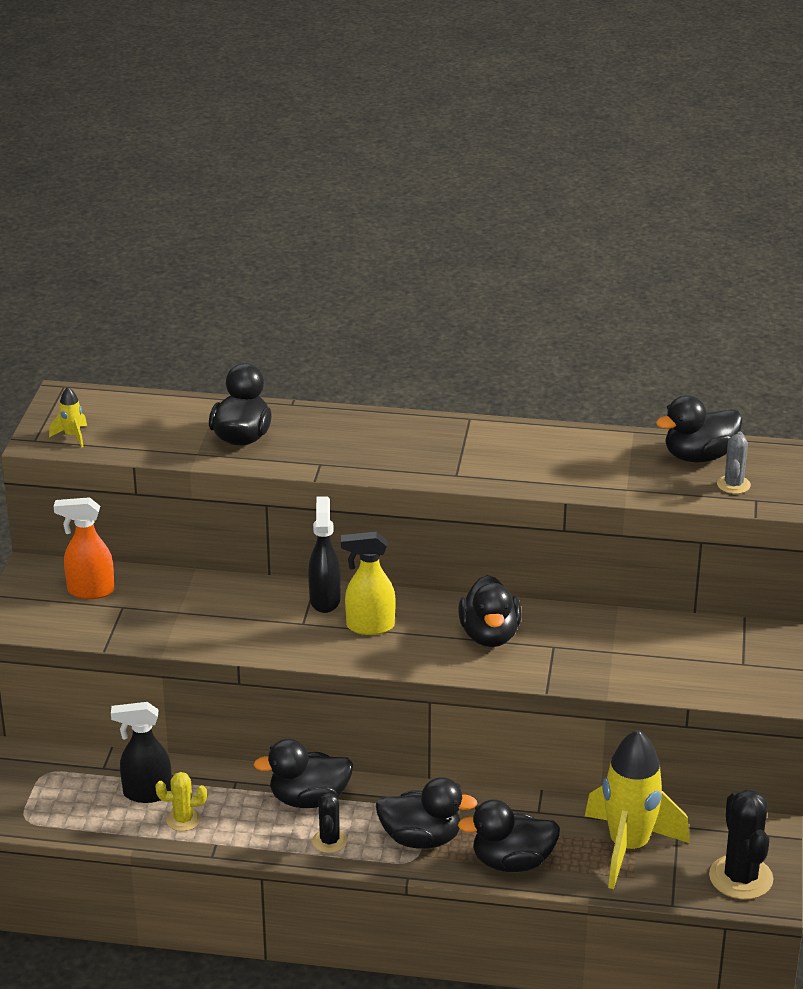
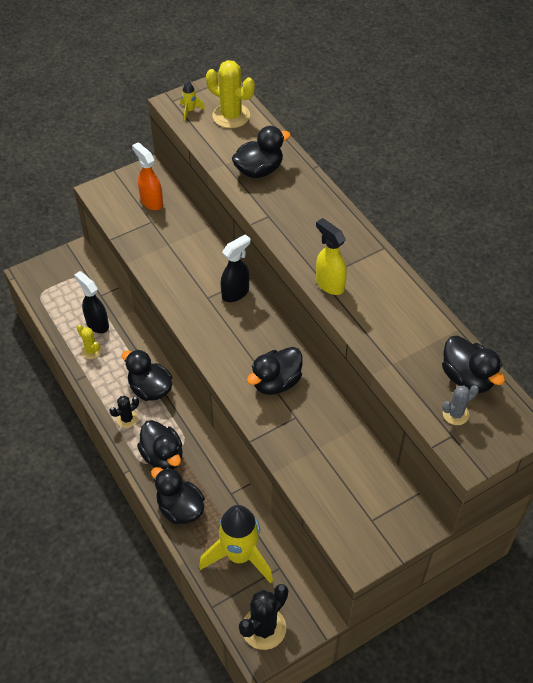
camera: 50 degrees right, 20 degrees up
(127, 414) = (231, 116): none -> yellow cactus
(369, 626) = (232, 326): yellow spray bottle -> yellow spray bottle (329, 284)
(699, 456) = (467, 378): black duck -> black duck turned 150 degrees counterclockwise

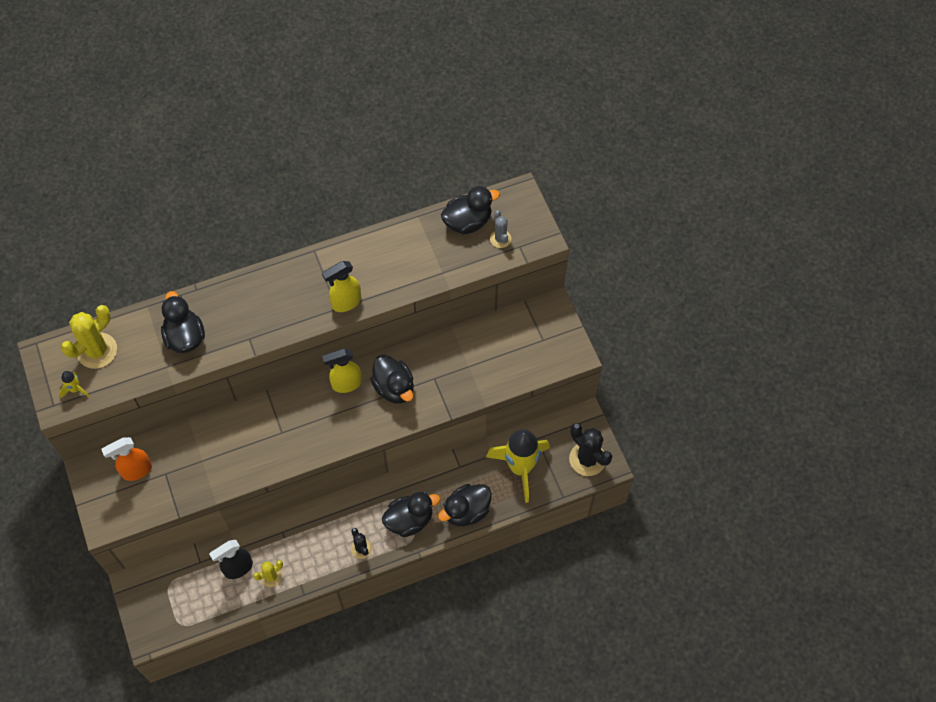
camera: 80 degrees left, 10 degrees up
(150, 389) = (331, 524): black duck -> none
(236, 293) = (282, 406): black spray bottle -> none
(271, 340) = (346, 384): none -> yellow spray bottle

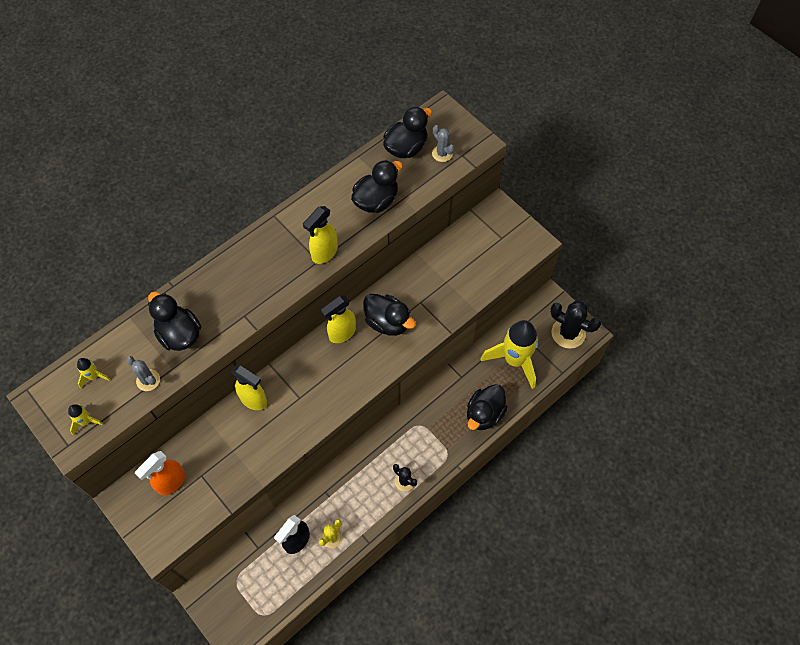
camera: 20 degrees left, 0 degrees up
(97, 351) = (94, 376): yellow cactus -> yellow rocket
(142, 370) = (148, 380): none -> grey cactus
(239, 420) = (254, 400): none -> yellow spray bottle
(409, 520) = (437, 440): black duck -> black duck (376, 201)

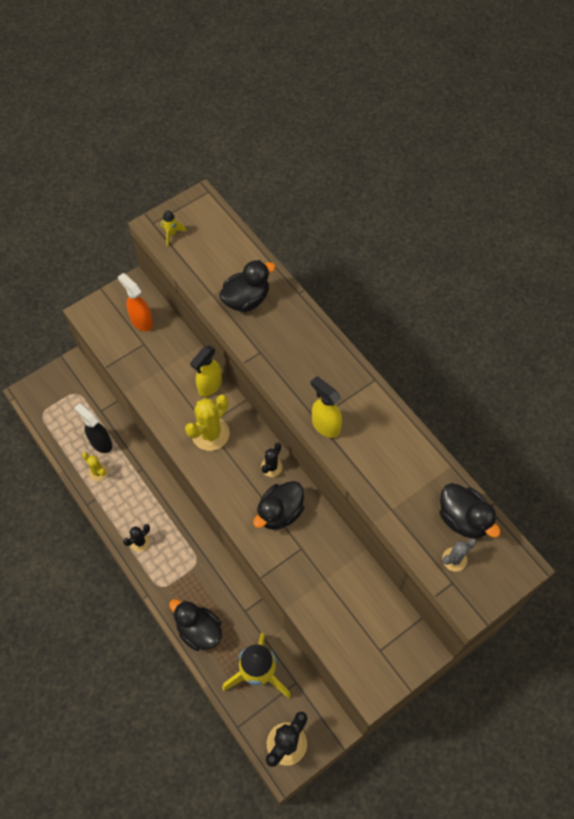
camera: 95 degrees right, 0 degrees up
(94, 376) = (213, 237): yellow rocket -> none
(148, 380) = (203, 277): grey cactus -> none
(309, 392) = (210, 433): none -> yellow cactus
(342, 333) = (271, 467): yellow spray bottle -> black cactus
(376, 201) = (389, 481): black duck -> none

